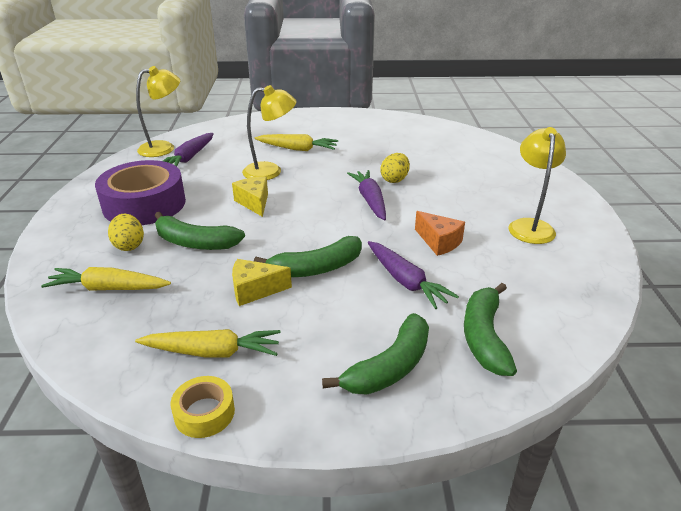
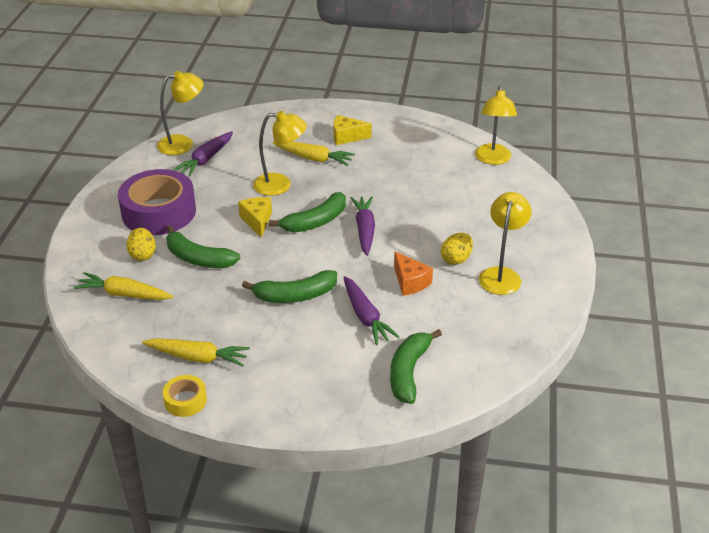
camera: 10 degrees right, 5 degrees up
(255, 290) = (239, 310): yellow cheese -> yellow cheese (347, 137)
(390, 367) = (326, 386): green banana -> green banana (315, 222)
(394, 180) = (397, 208): yellow egg -> yellow egg (456, 259)
(465, 137) = (493, 159): none -> yellow lamp

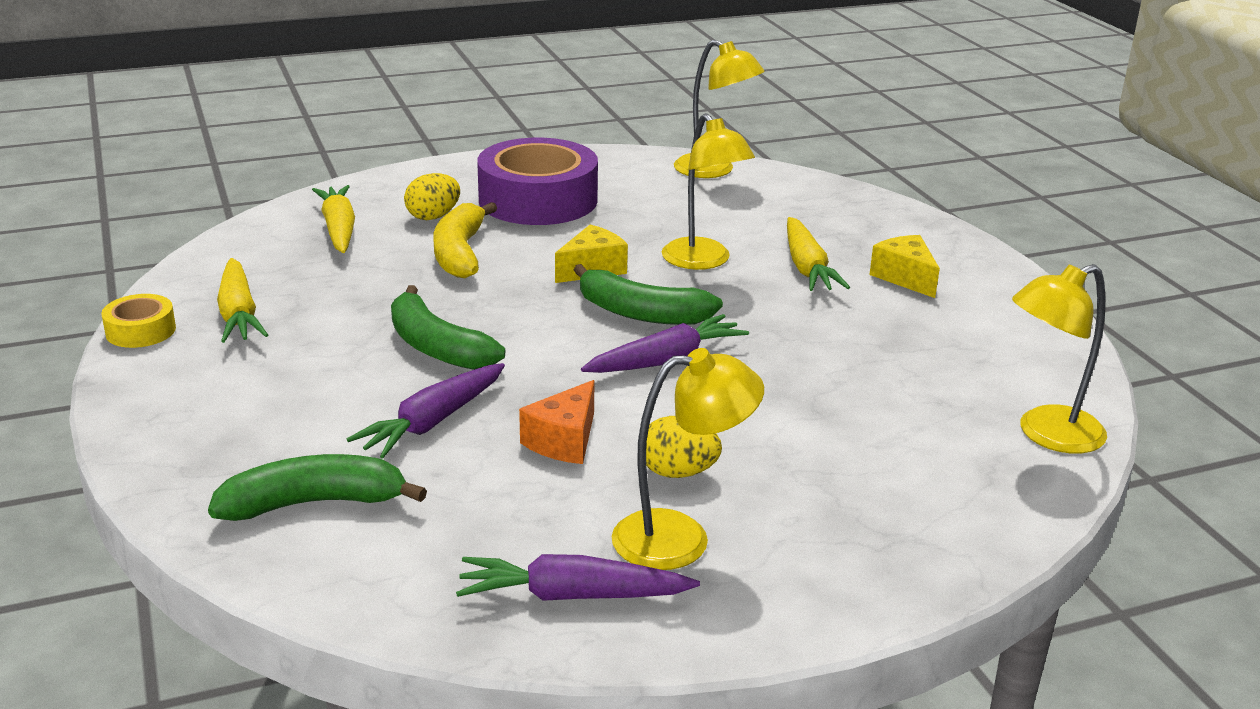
camera: 60 degrees right, 10 degrees down
(198, 258) = (460, 253): green banana -> yellow banana
(206, 159) = (697, 194): purple carrot -> purple carrot (572, 596)

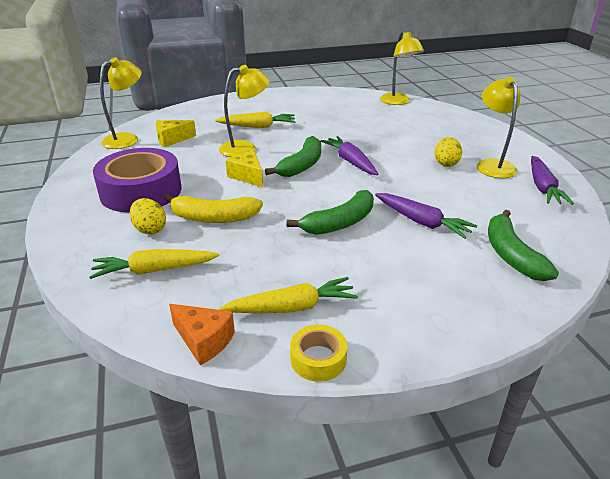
camera: 85 degrees left, 5 degrees up
(564, 441) = (429, 187): orange cheese -> orange cheese (204, 341)
(905, 277) = (272, 109): yellow cheese -> yellow cheese (172, 139)

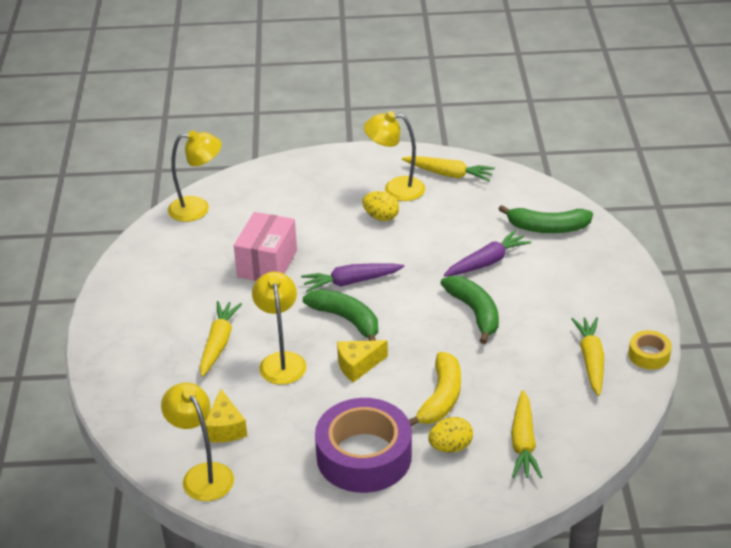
camera: 75 degrees left, 5 degrees up
(204, 341) = (622, 413): orange cheese -> none
(353, 130) = (267, 264): none -> pink box
(542, 187) = (449, 174): purple carrot -> yellow carrot

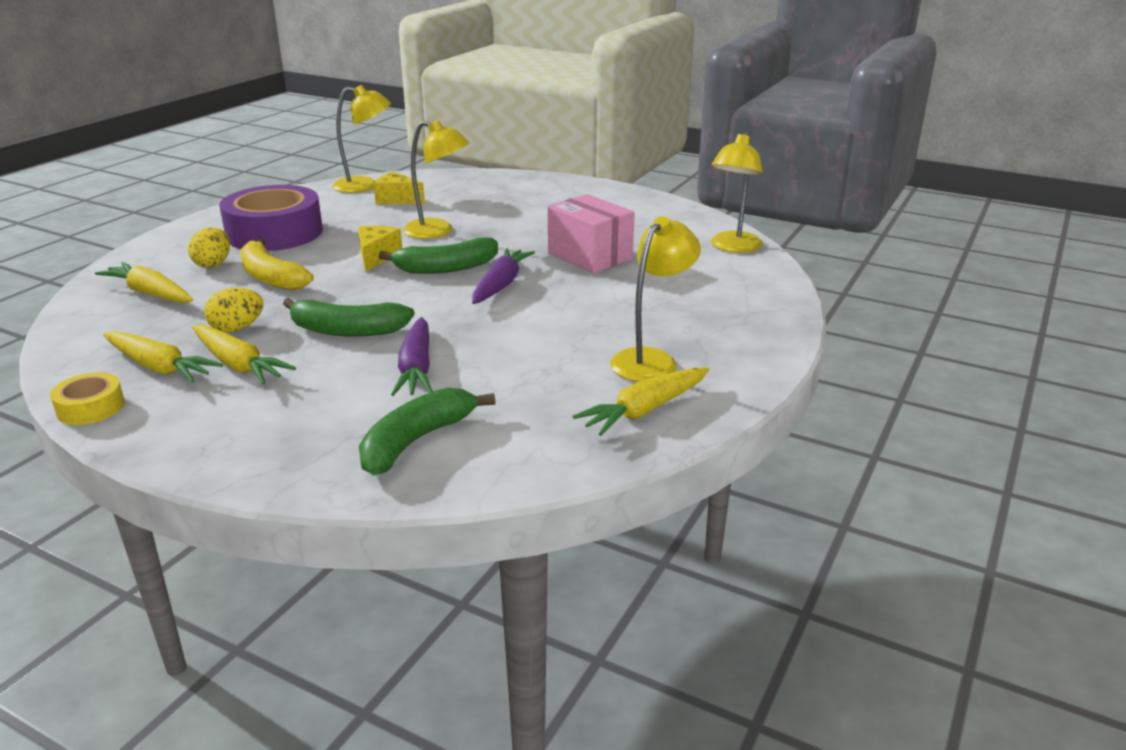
camera: 120 degrees right, 10 degrees down
(218, 343) = (501, 216): yellow carrot -> yellow carrot (238, 364)
(381, 217) = (598, 332): yellow egg -> yellow egg (237, 328)

